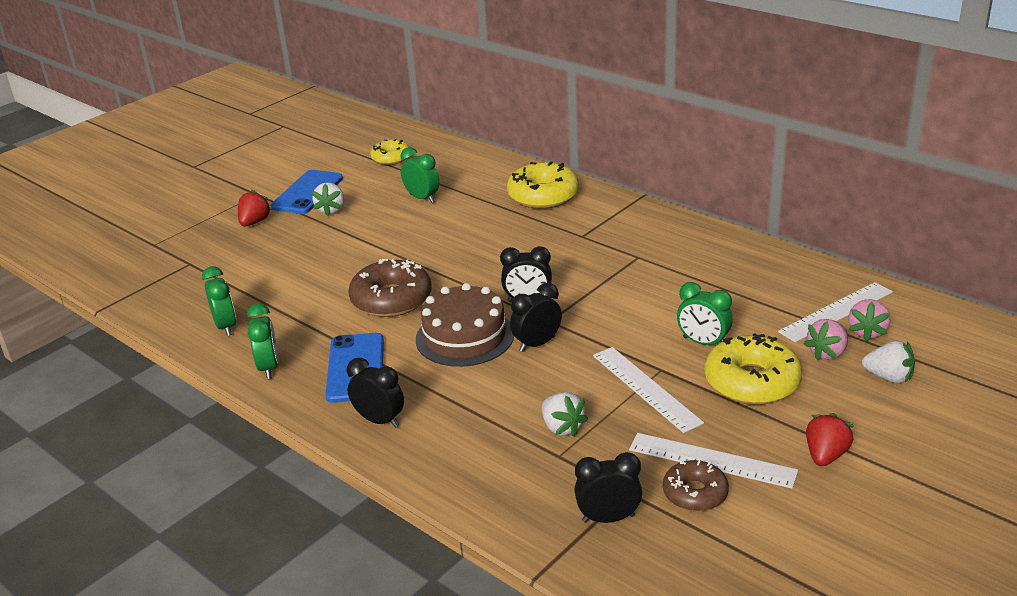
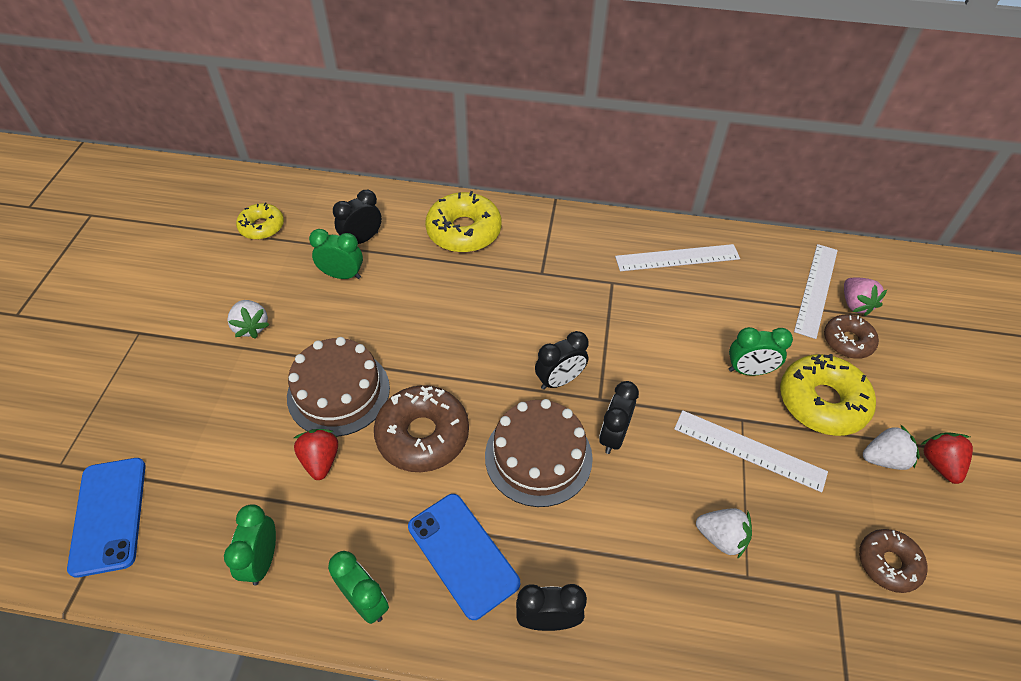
camera: 35 degrees left, 20 degrees up
(226, 326) = (262, 560): green clock -> green clock turned 120 degrees counterclockwise
(254, 222) = (170, 378): red strawberry -> red strawberry (320, 460)
(307, 192) = (201, 310): blue phone -> blue phone (109, 515)
(356, 260) = (338, 392): none -> brown cake
(608, 518) = (850, 636): black clock -> black clock (362, 239)
(712, 460) = (868, 515): white ruler -> white ruler (677, 258)
(827, 353) = (847, 341): pink strawberry -> brown donut
(888, 377) = (909, 350): white strawberry -> white strawberry (884, 459)

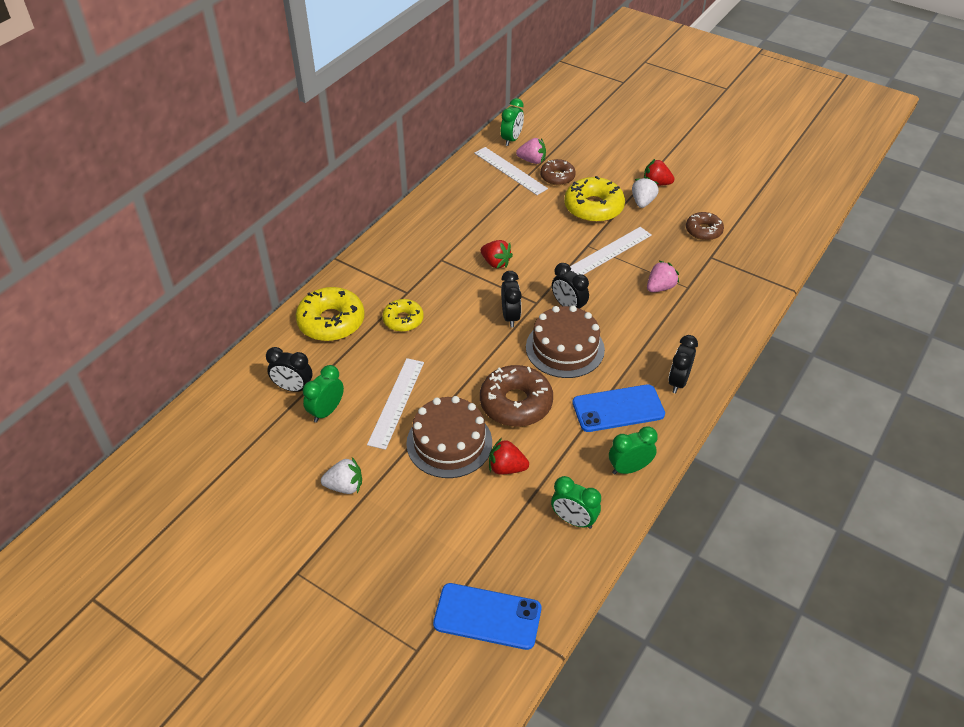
camera: 65 degrees left, 5 degrees down
(262, 227) = (223, 455): yellow donut -> yellow donut (403, 320)
(362, 239) = (293, 388): black clock -> black clock turned 60 degrees counterclockwise
(641, 334) = (495, 263): none -> red strawberry
(677, 258) = (441, 219): white ruler -> white ruler (396, 402)
(721, 537) = (660, 287): white strawberry -> pink strawberry
(749, 370) = (554, 227): green clock -> green clock (511, 139)

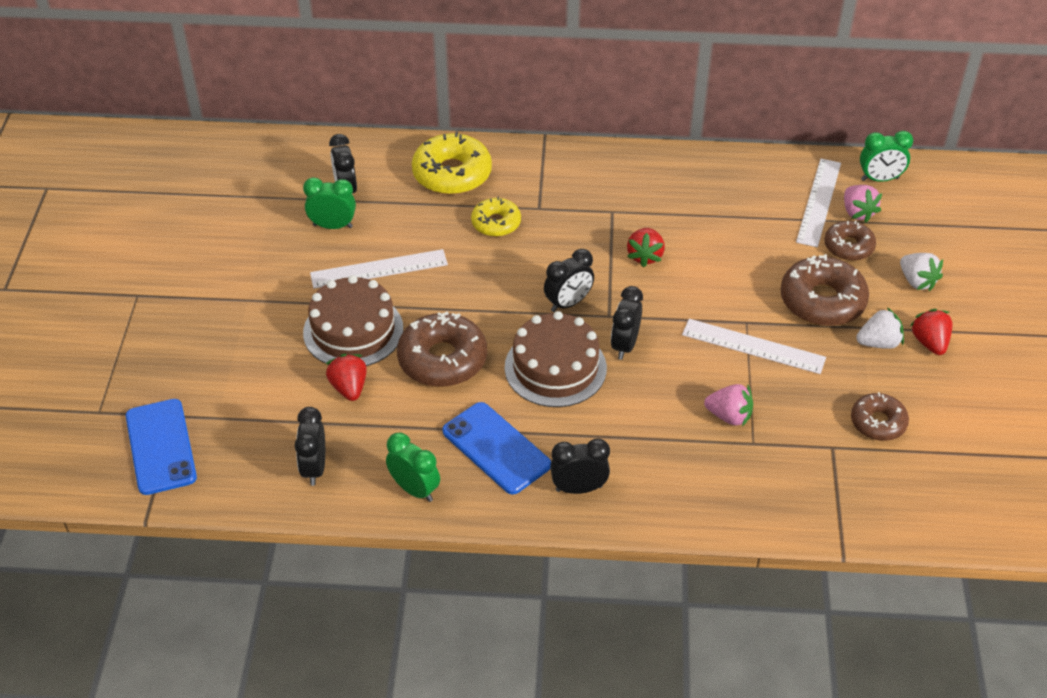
camera: 60 degrees right, 0 degrees up
(345, 486) = (251, 281): white strawberry -> white strawberry (917, 281)
(573, 520) = (314, 468): green clock -> black clock
(593, 207) = (822, 301): yellow donut -> brown donut

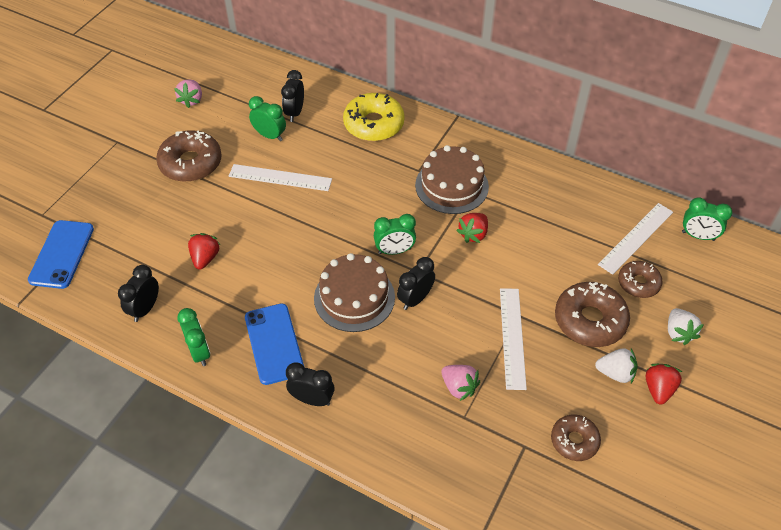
camera: 25 degrees right, 5 degrees up
(353, 330) = (234, 217): brown cake -> brown cake (451, 186)
(442, 359) = (280, 261): brown donut -> brown donut (191, 163)
(496, 223) = (381, 171): yellow donut -> none
(568, 303) = (394, 251): black clock -> green clock
(753, 346) = (512, 337): white ruler -> white ruler turned 45 degrees clockwise
(857, 213) = (662, 257): pink strawberry -> pink strawberry (191, 100)

